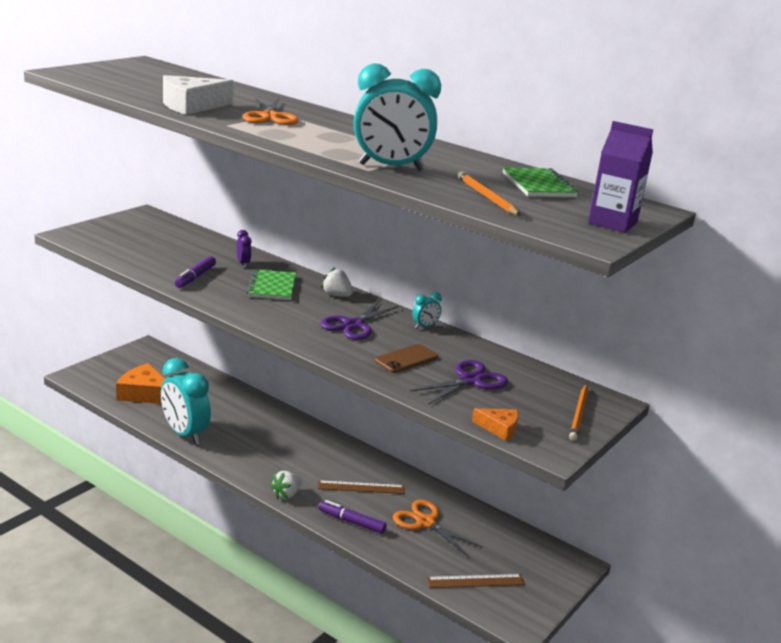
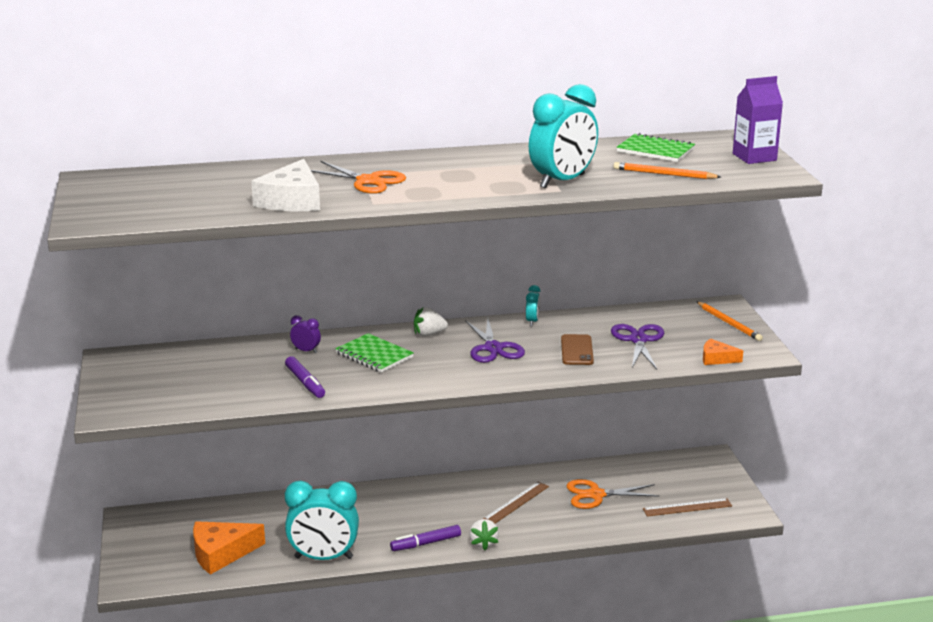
camera: 45 degrees left, 0 degrees up
(351, 522) = (556, 528): purple marker -> purple marker (426, 543)
(475, 581) = (687, 507): brown ruler -> brown ruler turned 45 degrees clockwise
(499, 428) = (717, 358): orange cheese -> orange cheese turned 135 degrees counterclockwise

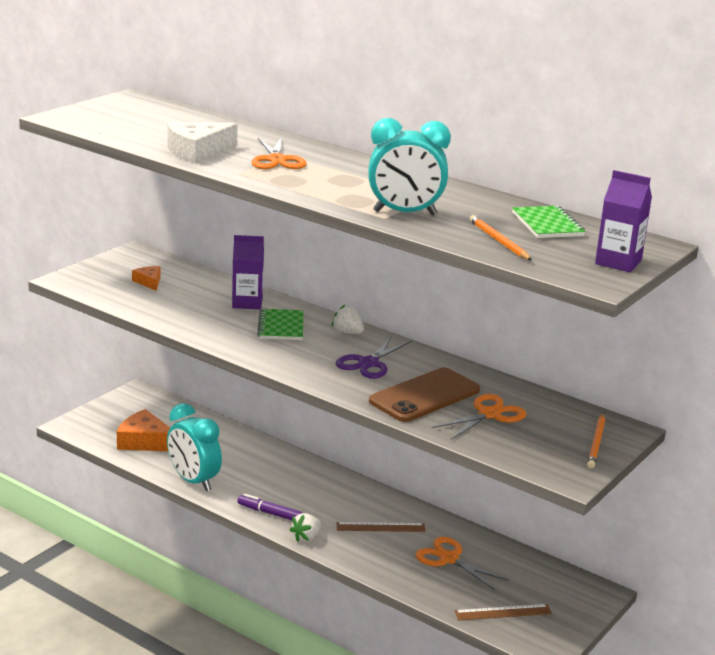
camera: 45 degrees right, 0 degrees up
(305, 383) = (202, 320): purple marker -> none
(306, 351) = (247, 303): purple clock -> purple carton
(532, 321) = (440, 361): turquoise clock -> none
(576, 350) = (424, 396): brown phone -> brown phone, size x1.78
(638, 340) = (489, 414): purple scissors -> orange scissors
(687, 507) = (503, 612): brown ruler -> brown ruler turned 45 degrees counterclockwise
(717, 358) = (520, 459): orange cheese -> orange cheese (149, 282)

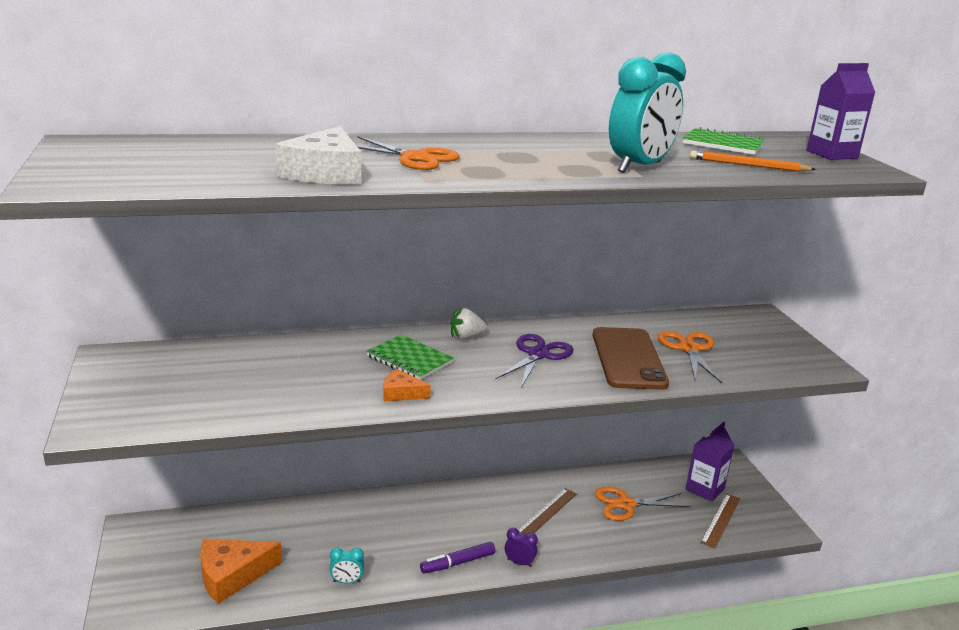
camera: 50 degrees left, 0 degrees up
(149, 282) = (195, 380): orange cheese -> orange cheese (401, 393)
(193, 481) = (347, 581): turquoise clock -> turquoise clock, size x0.42
(247, 303) = (333, 353): purple carton -> purple carton (705, 489)
(306, 537) = (519, 563): white strawberry -> purple clock
(368, 363) = (538, 354): purple scissors -> purple scissors turned 135 degrees counterclockwise
(596, 443) = (774, 333): orange pencil -> none

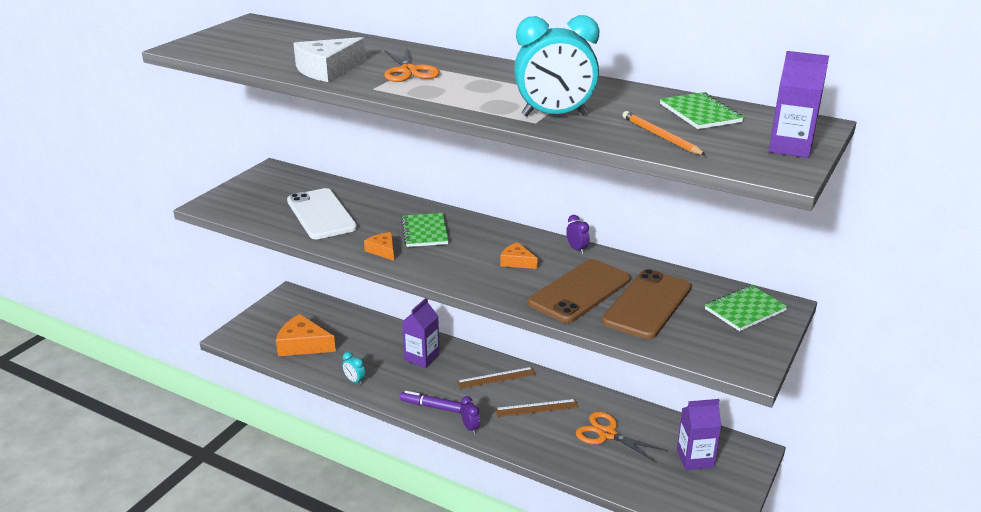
camera: 45 degrees right, 5 degrees up
(266, 383) = (321, 214): none -> white phone
(383, 521) = (422, 357): none -> purple carton
(466, 337) = (488, 231): white strawberry -> none
(538, 354) = (517, 262): purple scissors -> orange cheese
(564, 325) = (577, 249): none -> purple clock
(689, 349) = (647, 304): orange scissors -> brown phone
(721, 520) = (671, 486): brown ruler -> brown ruler (496, 378)
(748, 326) = (745, 310): none -> green notebook

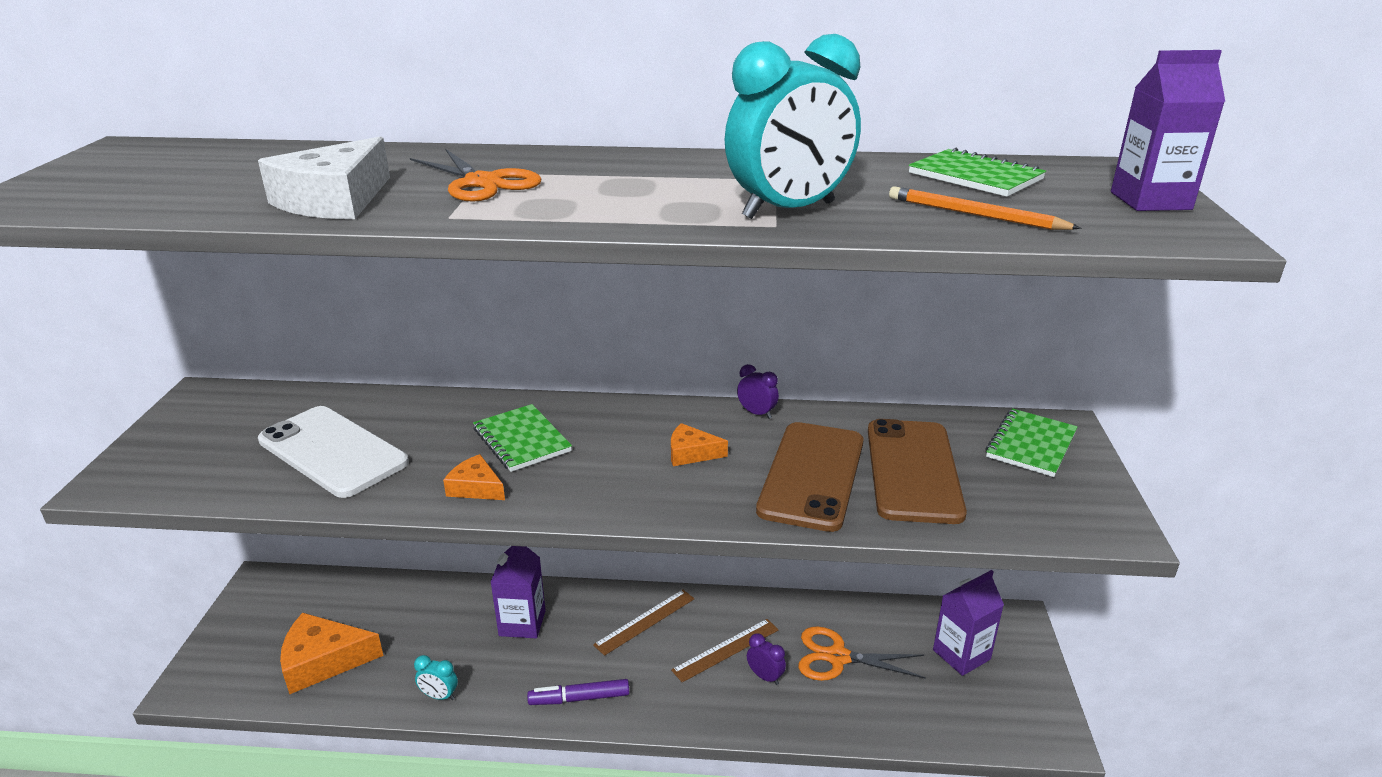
camera: 25 degrees left, 0 degrees up
(470, 428) = (655, 714): purple clock -> purple clock (765, 676)

